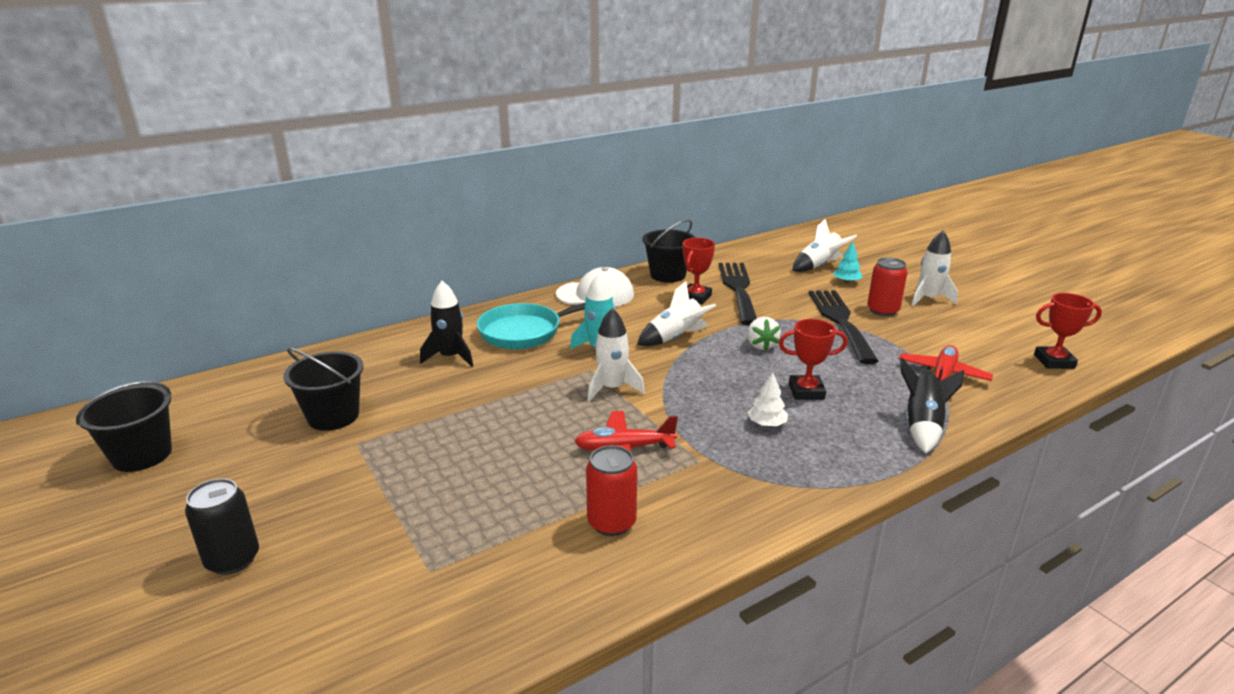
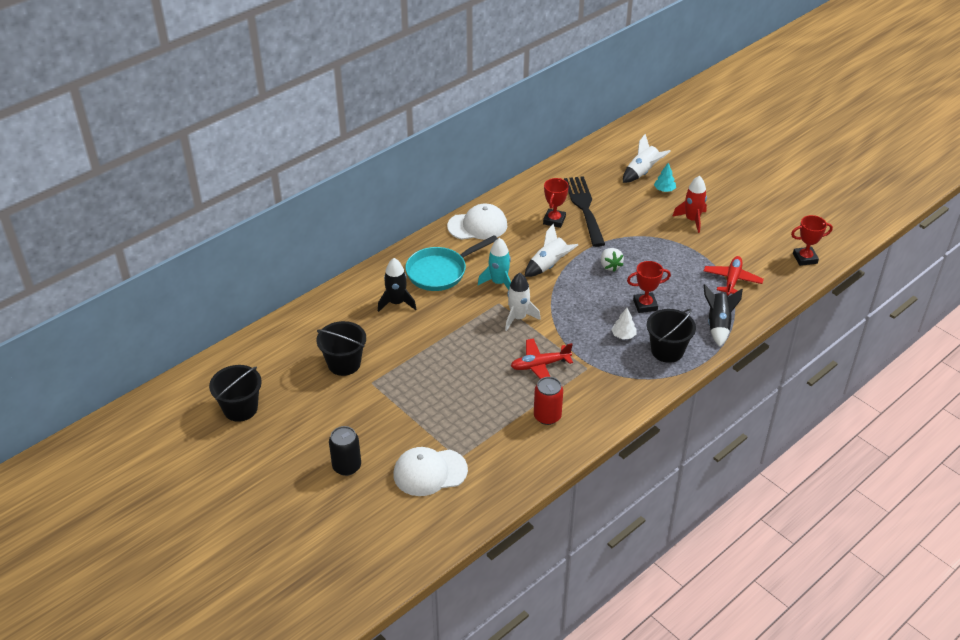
camera: 10 degrees left, 15 degrees up
(366, 589) = (430, 472): none -> white cap
(668, 275) = (527, 196): black bucket -> black bucket (667, 351)
(840, 321) = (662, 235): black fork -> none
(882, 310) = (692, 220): red can -> red rocket
(928, 299) = (724, 203): white rocket -> none

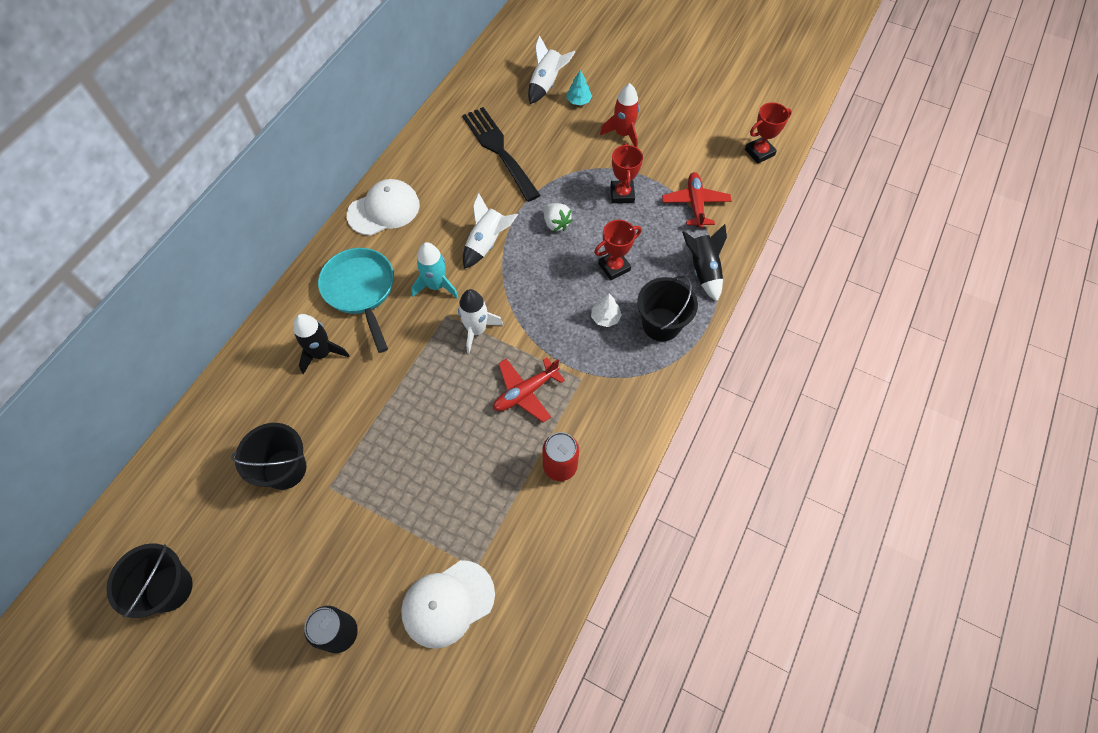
camera: 20 degrees left, 20 degrees up
(440, 272) = (361, 290): turquoise pan -> turquoise pan turned 120 degrees clockwise
(554, 220) = (470, 177): red trophy -> red trophy (622, 194)

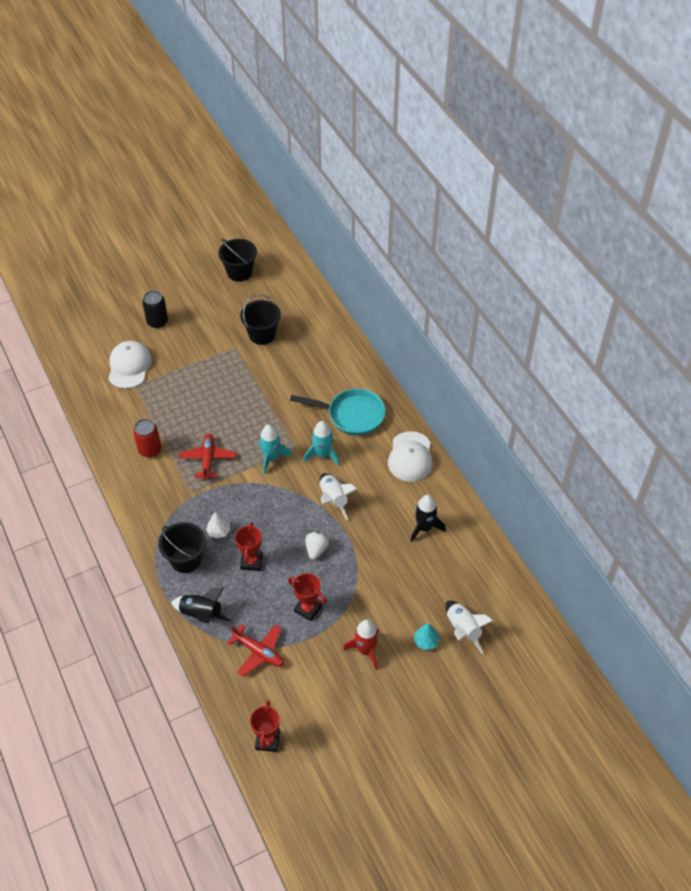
camera: 125 degrees right, 10 degrees down
(322, 353) = (321, 378): black rocket -> black rocket (424, 527)
(476, 330) = (271, 458): white rocket -> turquoise rocket
(498, 150) = (415, 554): black fork -> none
(556, 223) = (316, 549): white strawberry -> white strawberry turned 105 degrees clockwise

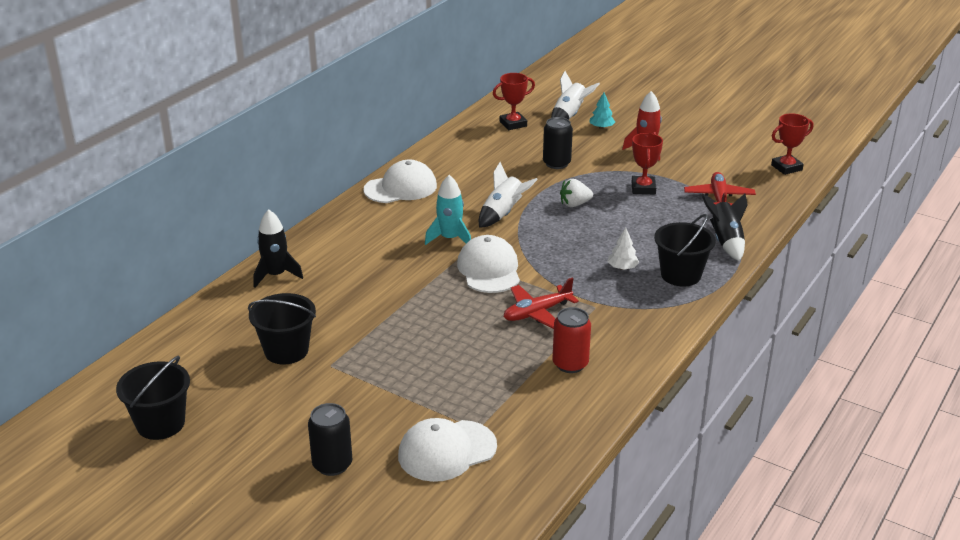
camera: 120 degrees left, 20 degrees down
(251, 561) = (633, 235): red trophy -> red trophy (513, 124)
(271, 458) = (489, 269): turquoise rocket -> white cap
(352, 415) = (373, 238): turquoise pan -> none
(384, 572) = (556, 163): none -> black can
(424, 527) = (483, 158): black rocket -> black rocket (276, 275)

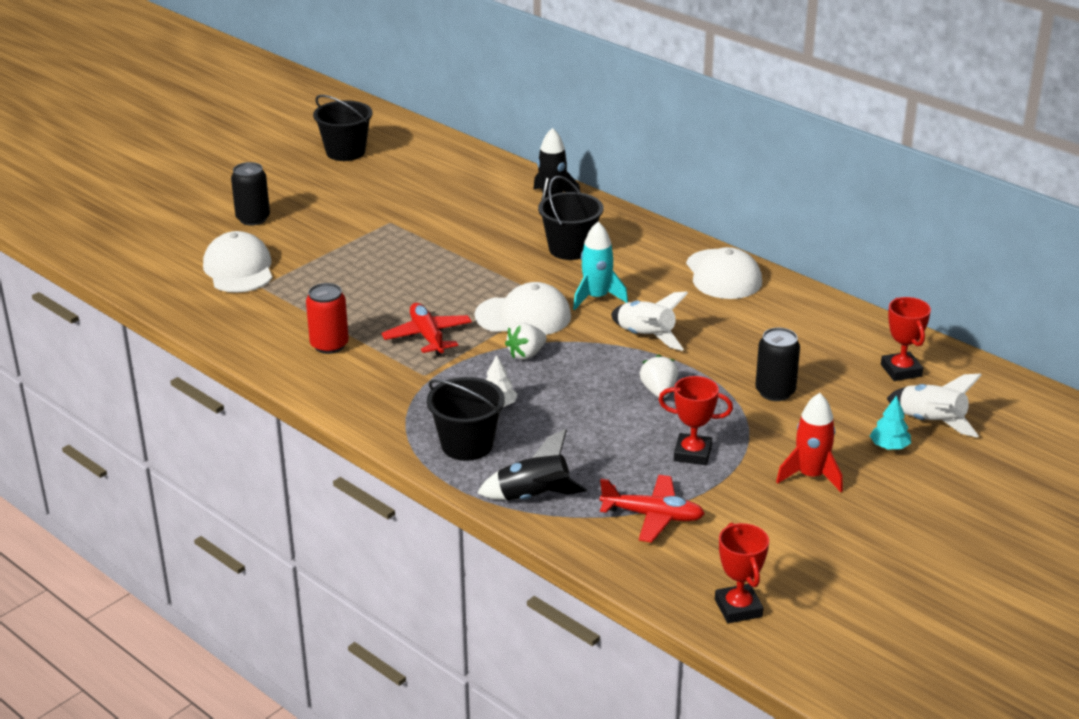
camera: 100 degrees right, 0 degrees up
(286, 351) = (421, 202): black bucket -> black bucket (570, 249)
(547, 262) = (526, 354): none -> white strawberry

